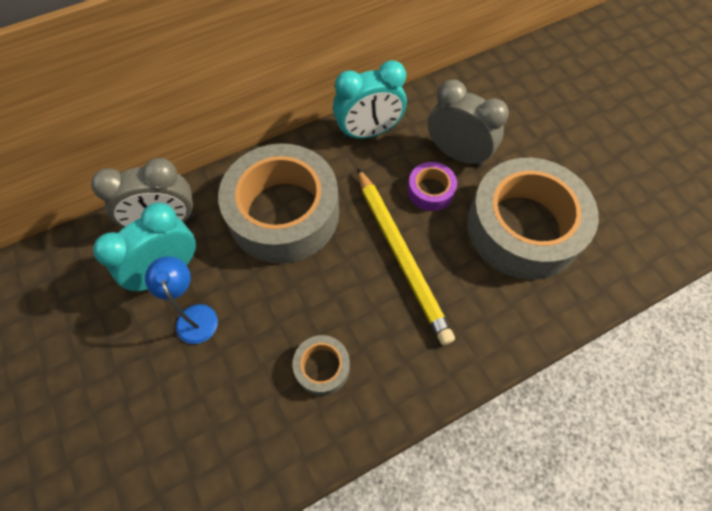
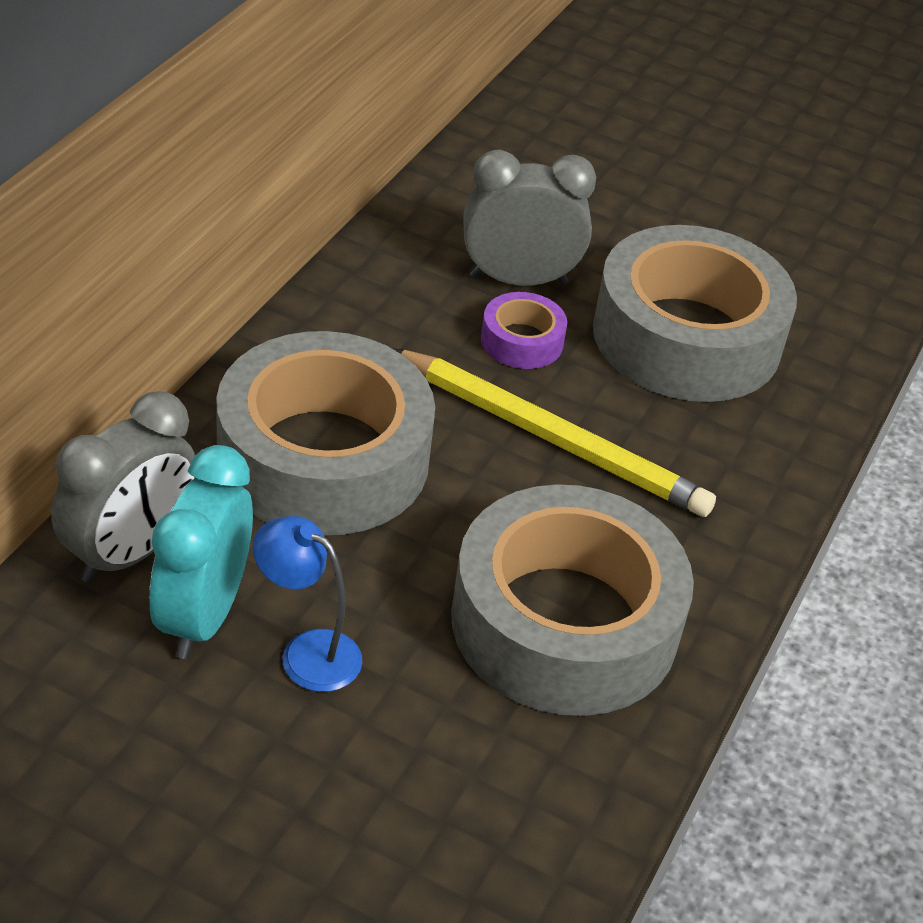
camera: 40 degrees left, 20 degrees down
(322, 367) = (564, 623): grey tape -> grey tape, size x2.33
(368, 132) = (359, 299): turquoise clock -> none

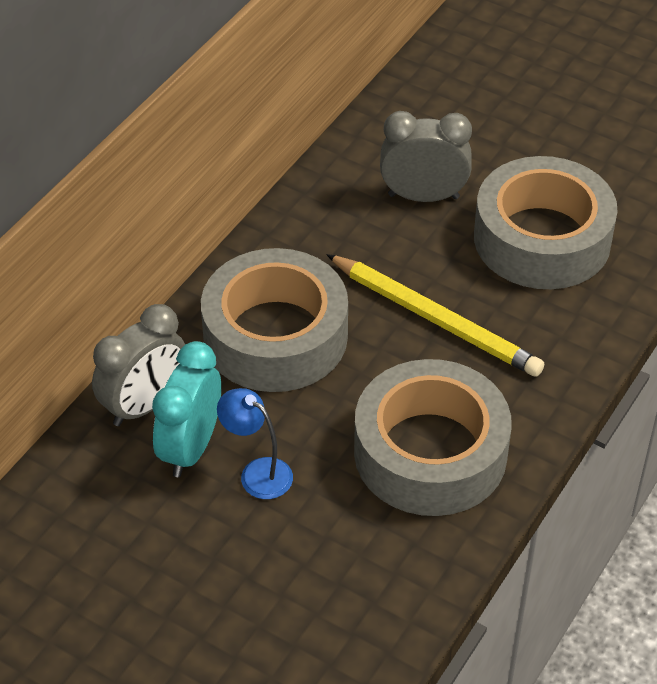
camera: 10 degrees right, 5 degrees up
(522, 341) = (421, 245): purple tape -> none

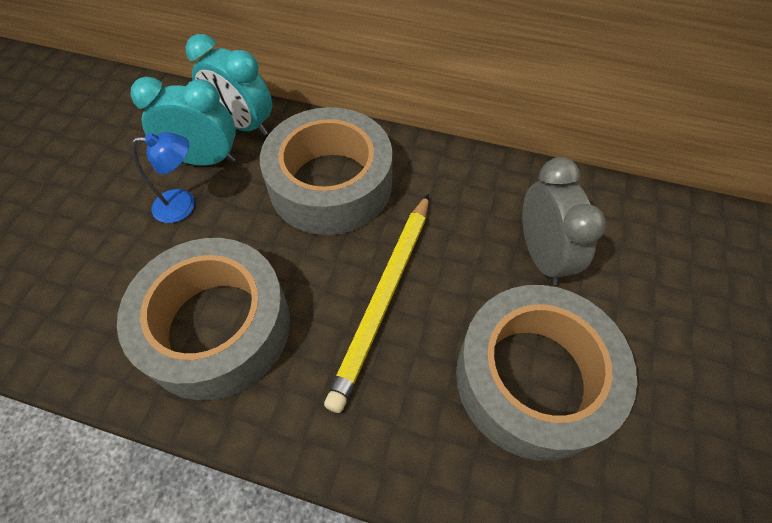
camera: 75 degrees right, 10 degrees up
(145, 405) = (243, 125): grey clock -> turquoise clock
(257, 472) = (183, 205): blue lamp -> blue lamp turned 60 degrees clockwise

